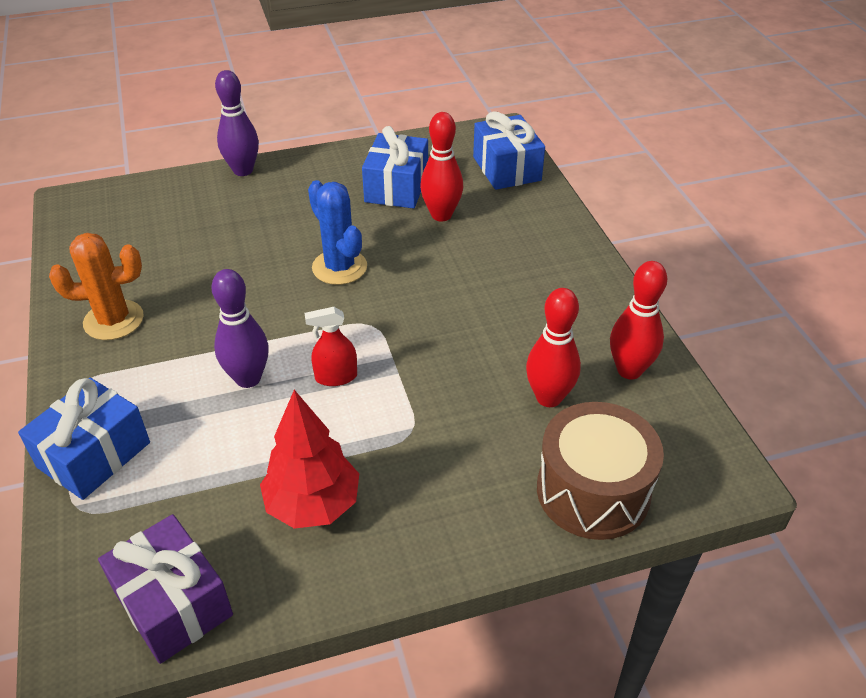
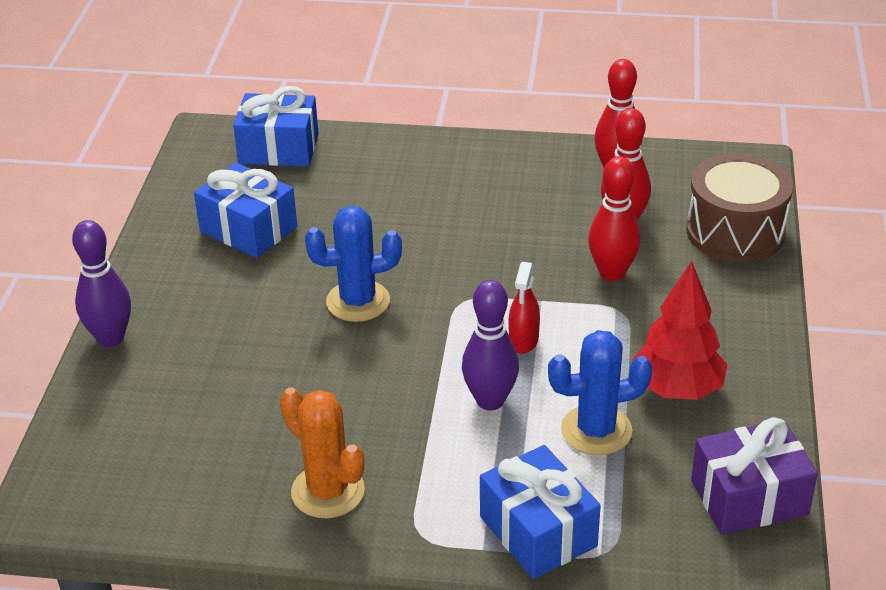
camera: 65 degrees left, 5 degrees down
(113, 320) = (328, 491): orange cactus -> orange cactus turned 60 degrees counterclockwise
(233, 459) = (596, 430): none -> blue cactus
(441, 215) = (323, 212): red bowling pin -> red bowling pin (612, 273)

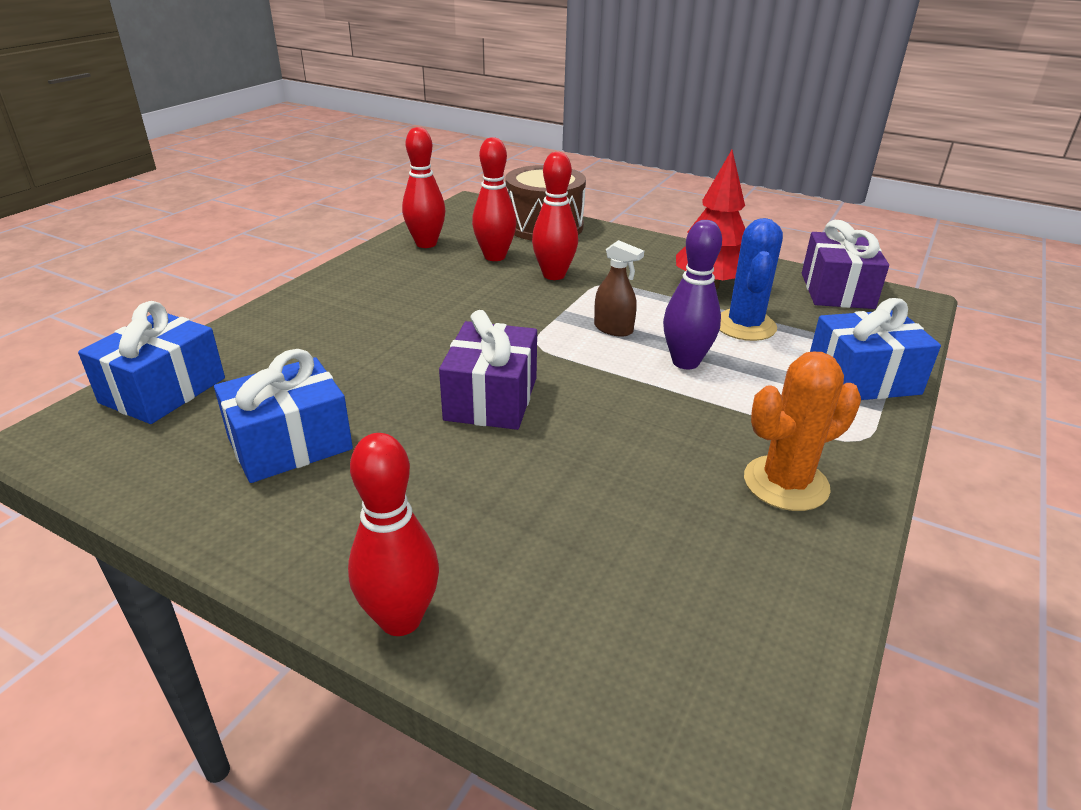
camera: 70 degrees left, 5 degrees down
(110, 338) = (400, 619): purple bowling pin -> red bowling pin
(358, 301) = (491, 398): blue cactus -> purple gift
(523, 340) = (613, 329): red spray bottle -> brown spray bottle

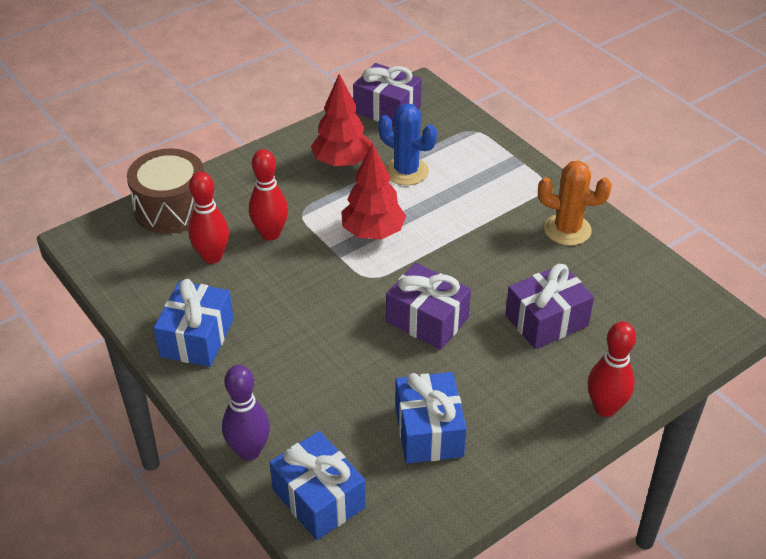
camera: 65 degrees left, 10 degrees up
(426, 244) = (153, 292): red bowling pin -> none
(564, 504) = (546, 320): none -> purple gift
(613, 329) = (373, 232): brown spray bottle -> red tree
(685, 362) = (434, 216): purple bowling pin -> purple bowling pin (249, 451)
(786, 483) = (567, 230): orange cactus -> orange cactus turned 75 degrees counterclockwise
(862, 379) = (492, 154): blue gift -> blue gift (197, 338)

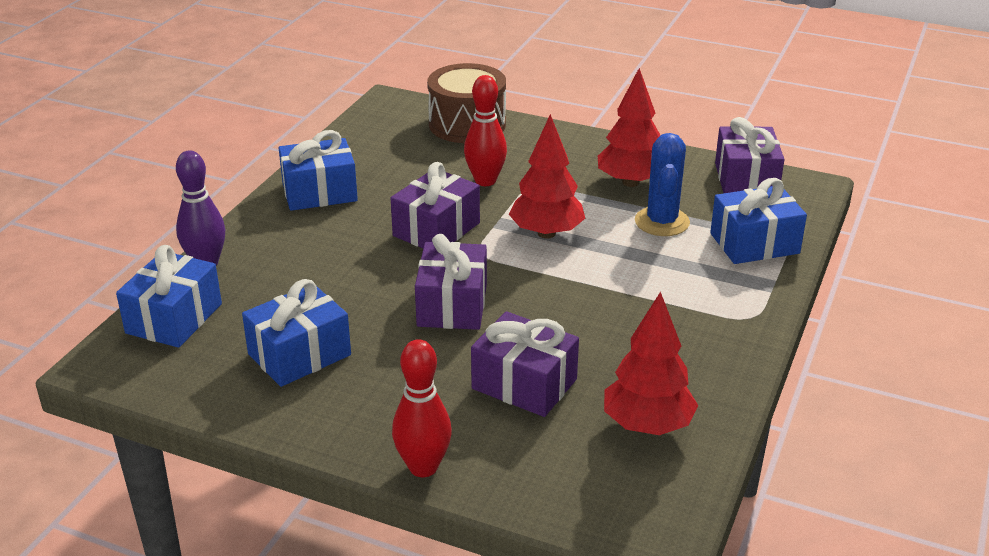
camera: 60 degrees right, 10 degrees down
(212, 257) = (425, 164): red bowling pin -> none
(317, 289) = (436, 229): none -> purple gift
(466, 143) = (754, 243): none -> blue gift
(567, 230) = (690, 355): orange cactus -> none
(625, 281) = (647, 425): none -> red tree

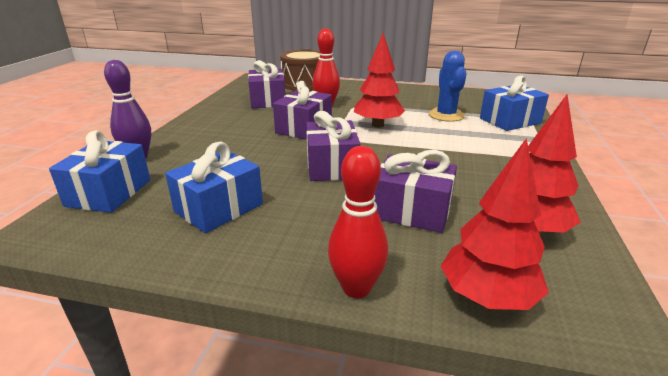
camera: 10 degrees left, 5 degrees down
(319, 192) = (219, 116): blue gift -> none
(630, 182) = (414, 100): red tree -> red tree (487, 297)
(746, 179) = (479, 95): purple gift -> purple gift (268, 100)

